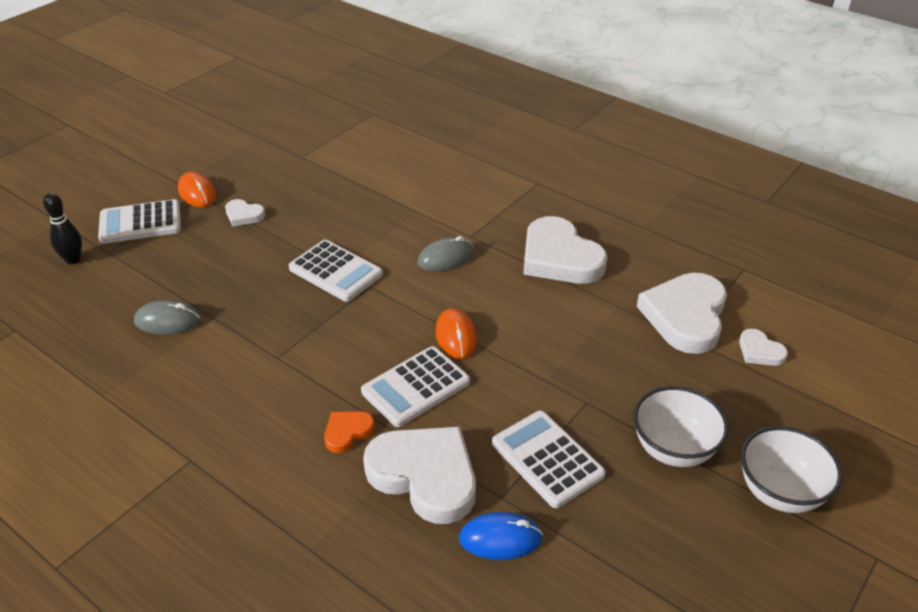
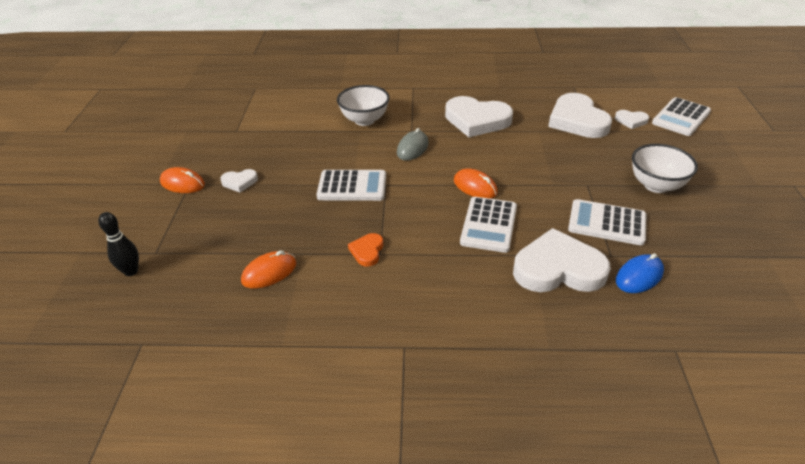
camera: 35 degrees left, 0 degrees up
(140, 223) = (159, 221): white calculator -> white calculator (681, 117)
(167, 321) = (269, 272): grey mouse -> orange mouse
(347, 432) = (483, 271): orange heart -> orange heart (367, 251)
(779, 493) = (723, 179): white bowl -> white bowl (364, 120)

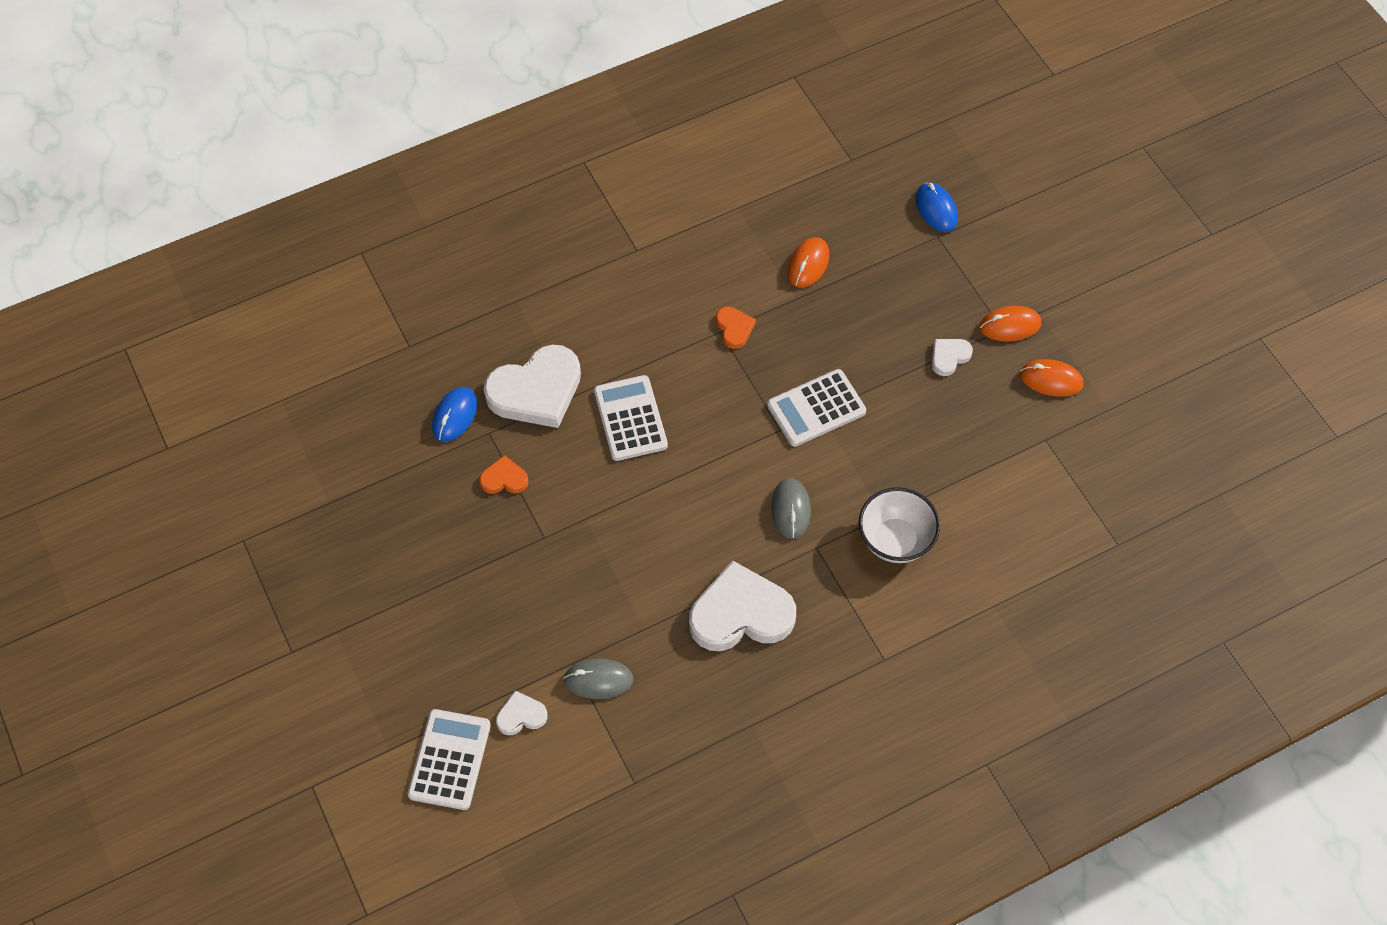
camera: 150 degrees right, 20 degrees up
(131, 271) = (936, 209): black bowling pin -> blue mouse
(475, 187) = (674, 472): orange mouse -> orange mouse (1051, 380)
(577, 120) = (598, 680): white heart -> grey mouse
(607, 223) = (504, 479): white calculator -> orange heart
(656, 185) = (461, 573): white bowl -> none

